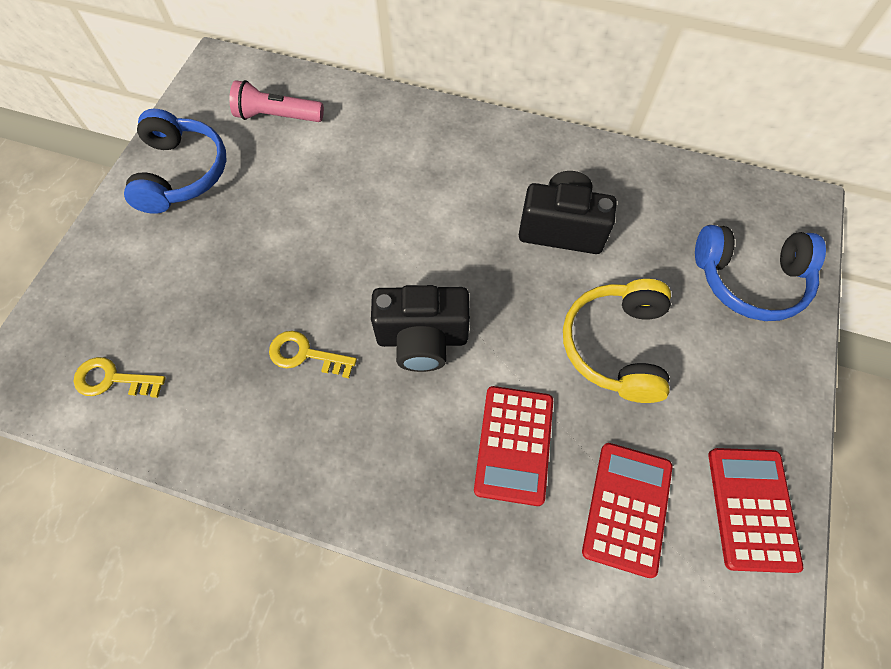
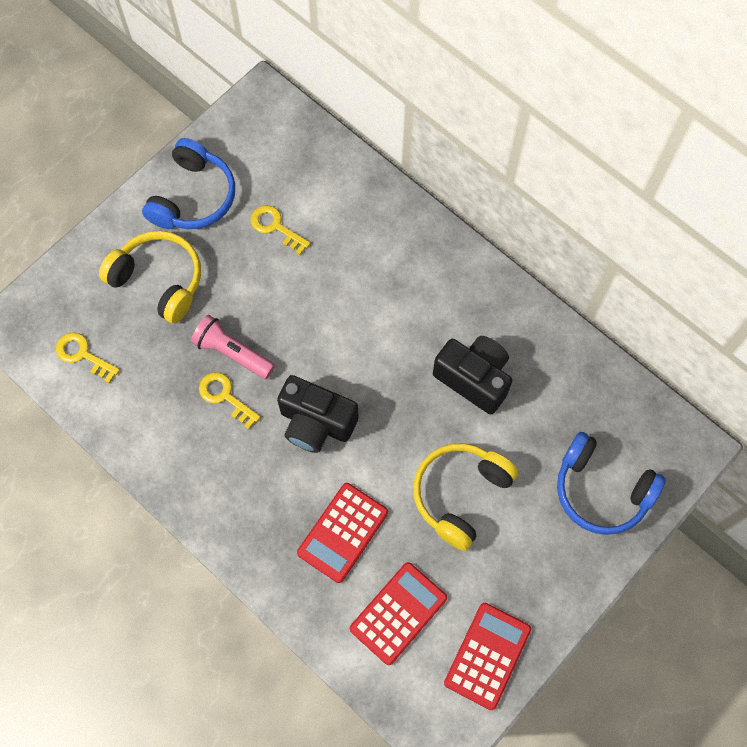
camera: 25 degrees right, 5 degrees up
(175, 266) = (159, 281): none -> yellow headphones
(277, 116) = (291, 173): pink flashlight -> pink flashlight (232, 353)
(284, 169) = (275, 227): none -> yellow key

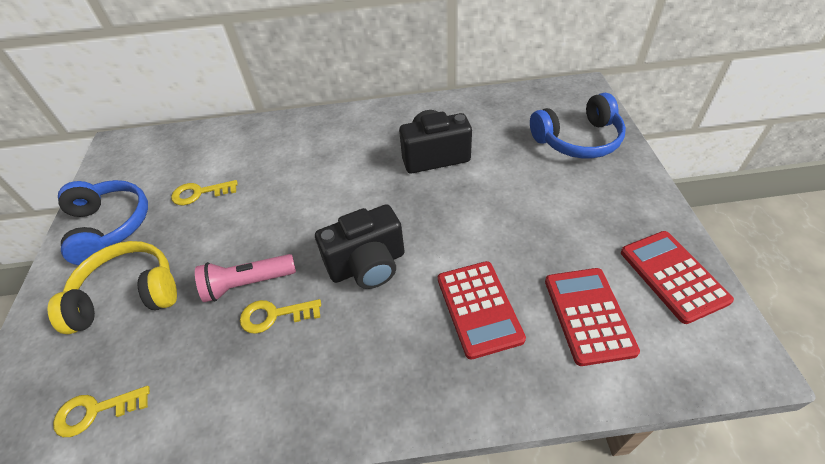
camera: 45 degrees left, 20 degrees down
(460, 495) = (515, 212): yellow headphones -> none

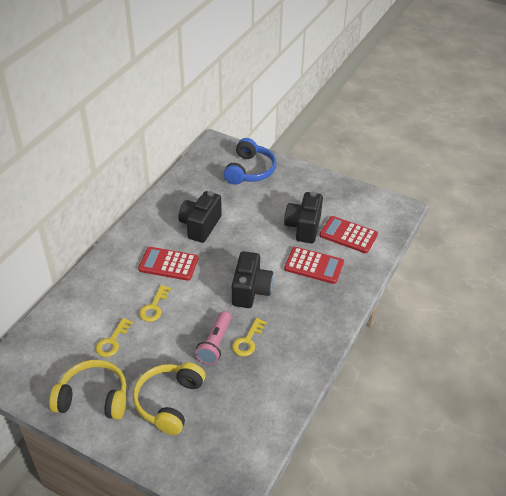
camera: 60 degrees left, 5 degrees down
(95, 411) = (242, 435): yellow key -> yellow key (154, 307)
(109, 227) = (93, 398): blue headphones -> yellow headphones
(542, 251) = (303, 227): none -> black camera
(673, 276) = (353, 199): red calculator -> red calculator (168, 264)

